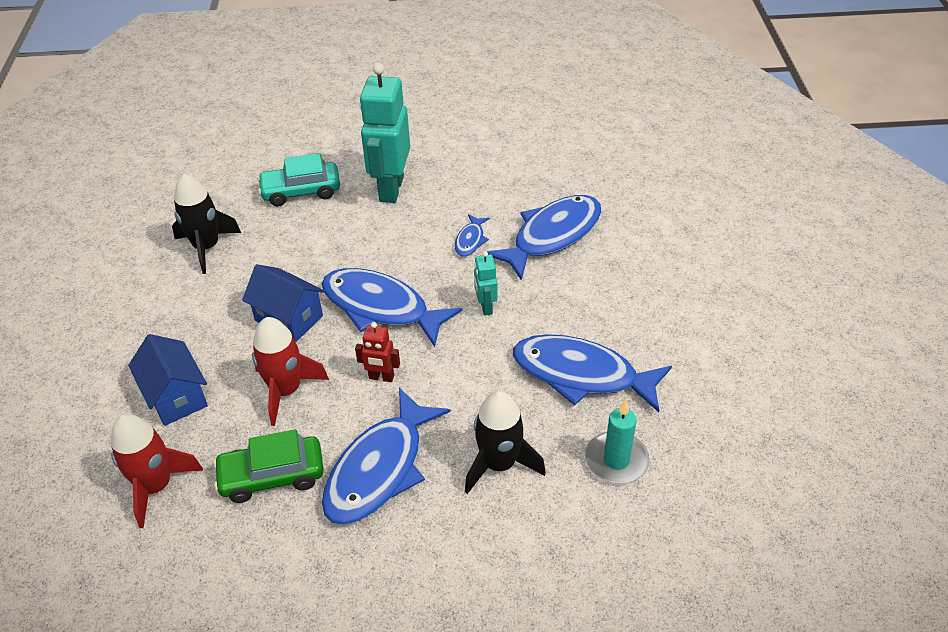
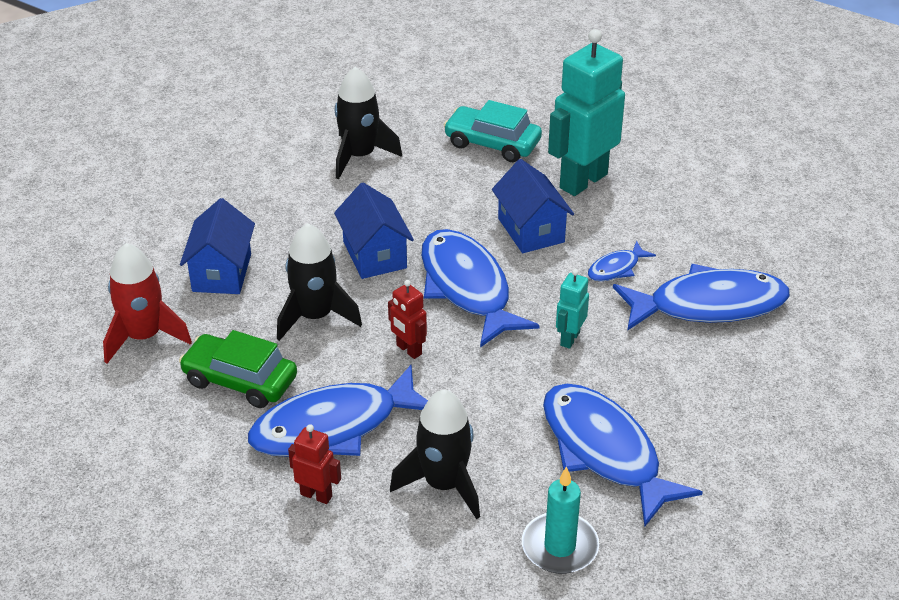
camera: 35 degrees right, 5 degrees down
(286, 391) = (315, 316): red rocket -> black rocket
(387, 242) = (531, 230): none -> blue house
(416, 530) = (316, 495): none -> red robot

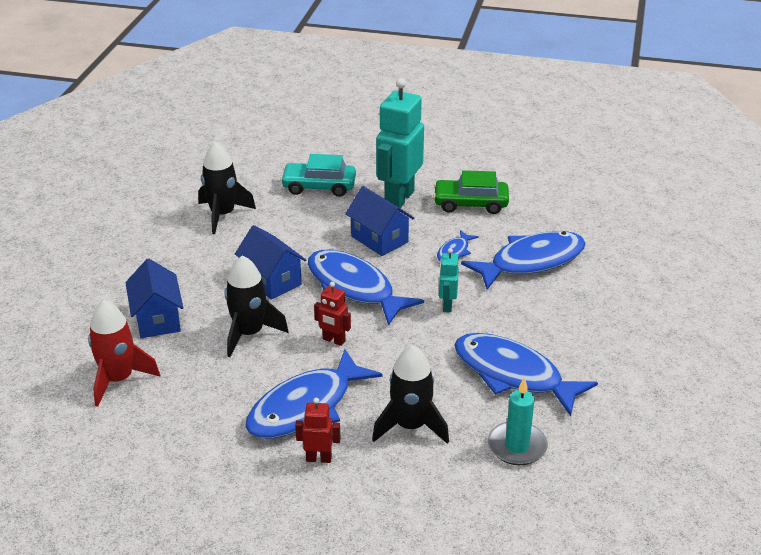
camera: 20 degrees left, 5 degrees down
(240, 380) = (214, 393): green car -> green car (470, 204)

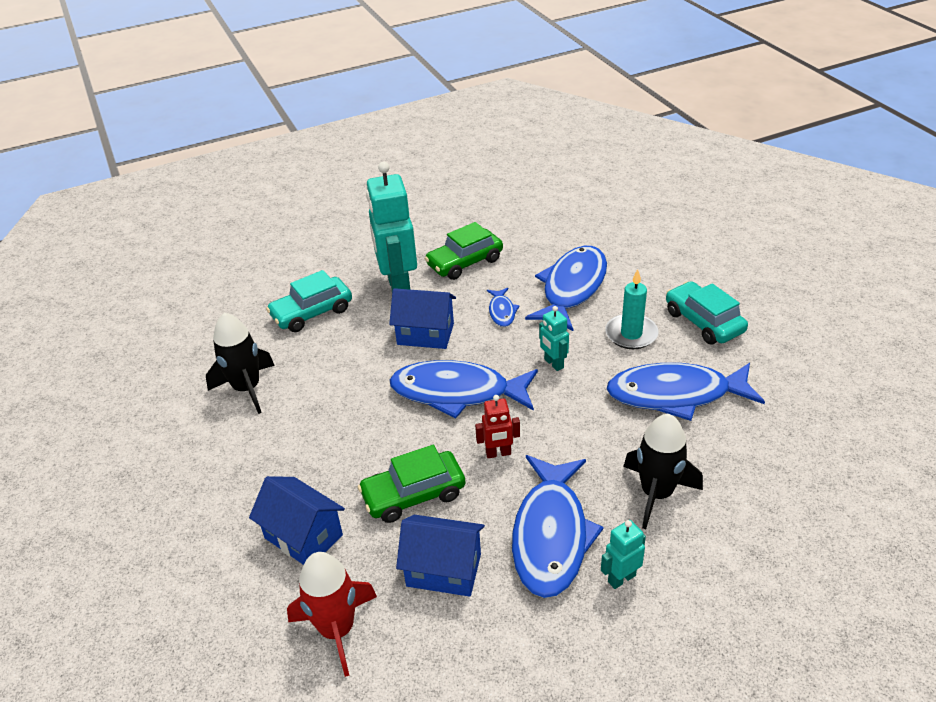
camera: 35 degrees left, 5 degrees up
(249, 333) = (413, 494): black rocket -> green car
(272, 281) = (373, 428): blue house -> blue house (444, 570)
(319, 458) = (621, 578): red robot -> turquoise robot
(517, 446) = (753, 456): turquoise candle -> turquoise candle (631, 334)
(608, 339) = (703, 322): none -> turquoise car

